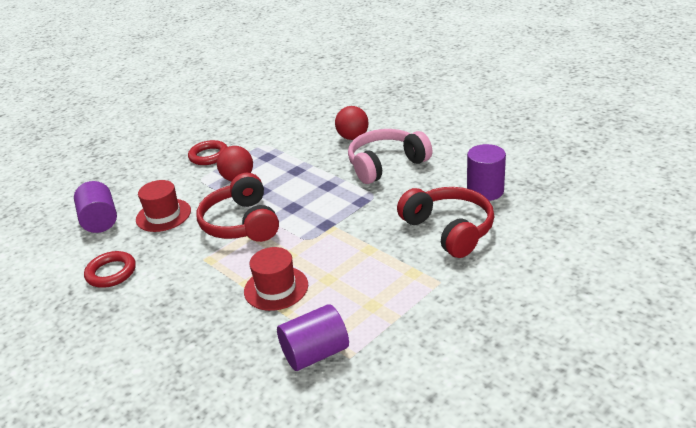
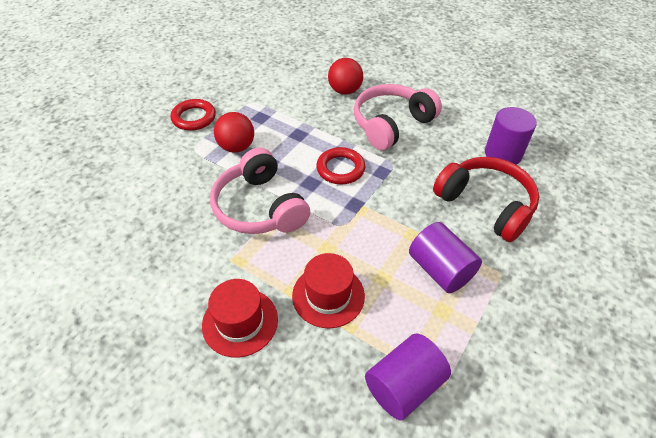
camera: 15 degrees left, 15 degrees up
(100, 221) = (88, 212): purple cylinder -> purple cylinder (440, 270)
(111, 272) = (123, 287): red ring -> red ring (340, 169)
(163, 215) = (164, 200): red hat -> red hat (240, 322)
(241, 223) = (259, 207): red headphones -> pink headphones

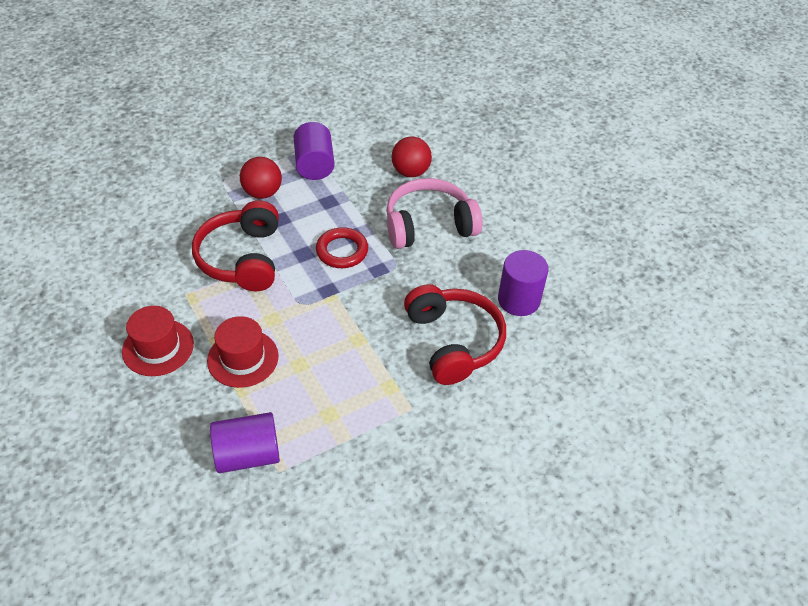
camera: 25 degrees right, 0 degrees up
(194, 118) = (244, 149): red ring -> none
(259, 207) = (242, 258): pink headphones -> red headphones
(440, 270) = (357, 380): purple cylinder -> purple cylinder (314, 165)

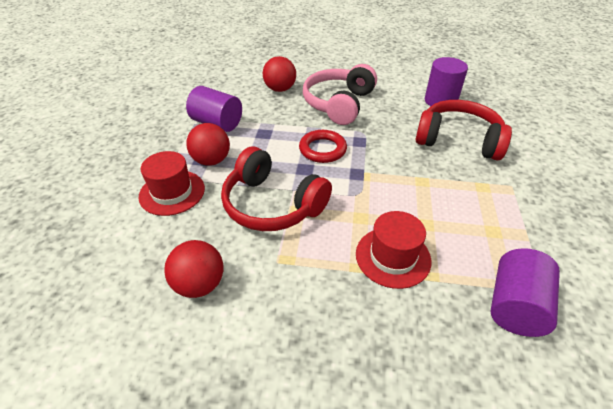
camera: 50 degrees left, 5 degrees down
(134, 266) = (199, 284): none -> red ball
(158, 347) = (329, 315): red hat -> red hat (172, 192)

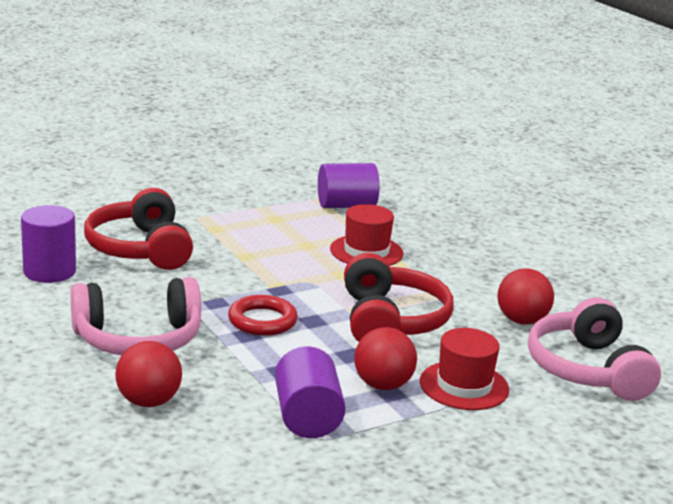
camera: 130 degrees left, 20 degrees down
(106, 272) = (587, 370): none -> pink headphones

